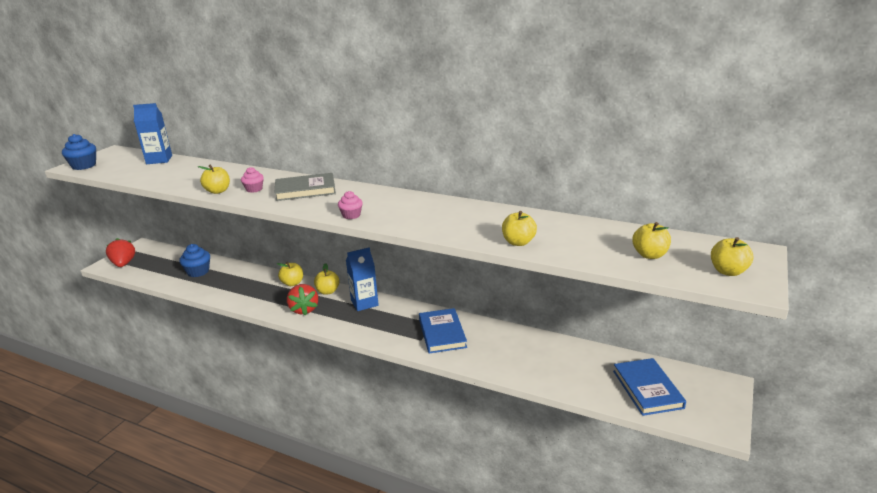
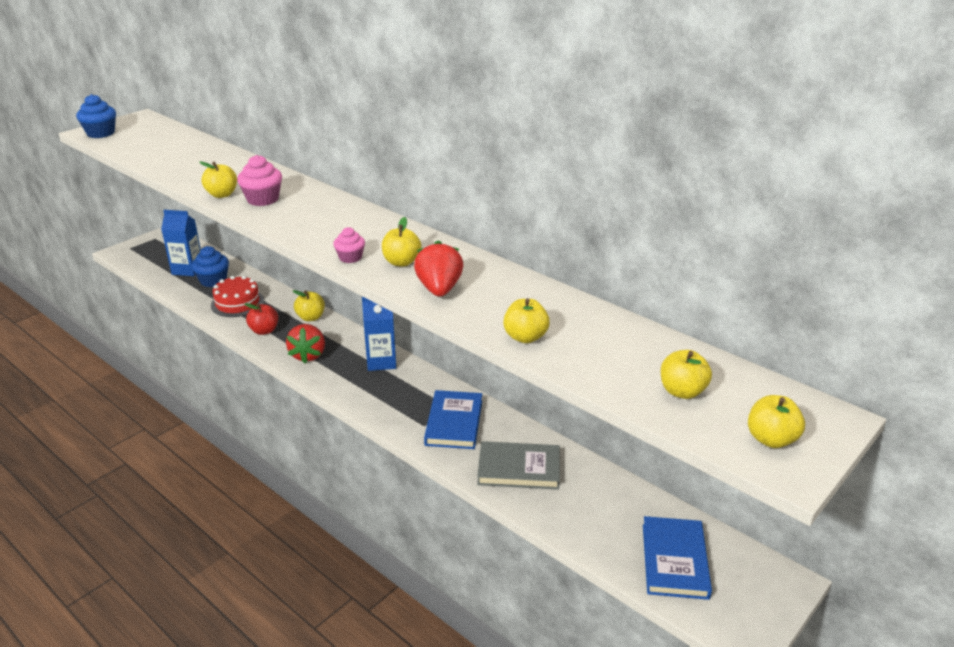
camera: 15 degrees right, 5 degrees up
(124, 264) = (139, 254): red strawberry -> red strawberry (439, 289)
(159, 160) = (183, 138): blue carton -> blue carton (187, 269)
(226, 284) = (237, 303): none -> red cake
(254, 189) = (263, 199): pink cupcake -> pink cupcake, size x1.58
(259, 299) = (264, 330): none -> red apple
(305, 190) = (319, 211): grey book -> grey book (519, 469)
(328, 291) = (346, 337): yellow apple -> yellow apple (401, 262)

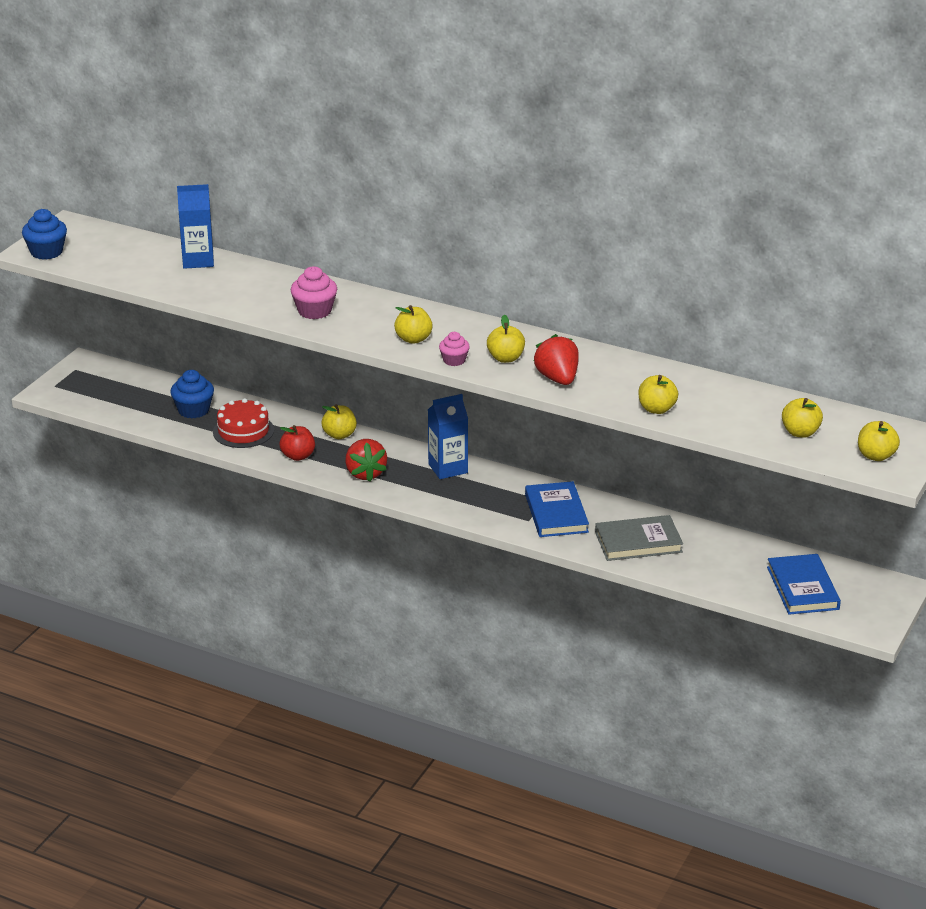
camera: 15 degrees left, 0 degrees up
(187, 269) = (151, 402): blue carton -> blue carton (198, 260)
(222, 194) = (266, 311): yellow apple -> yellow apple (413, 339)

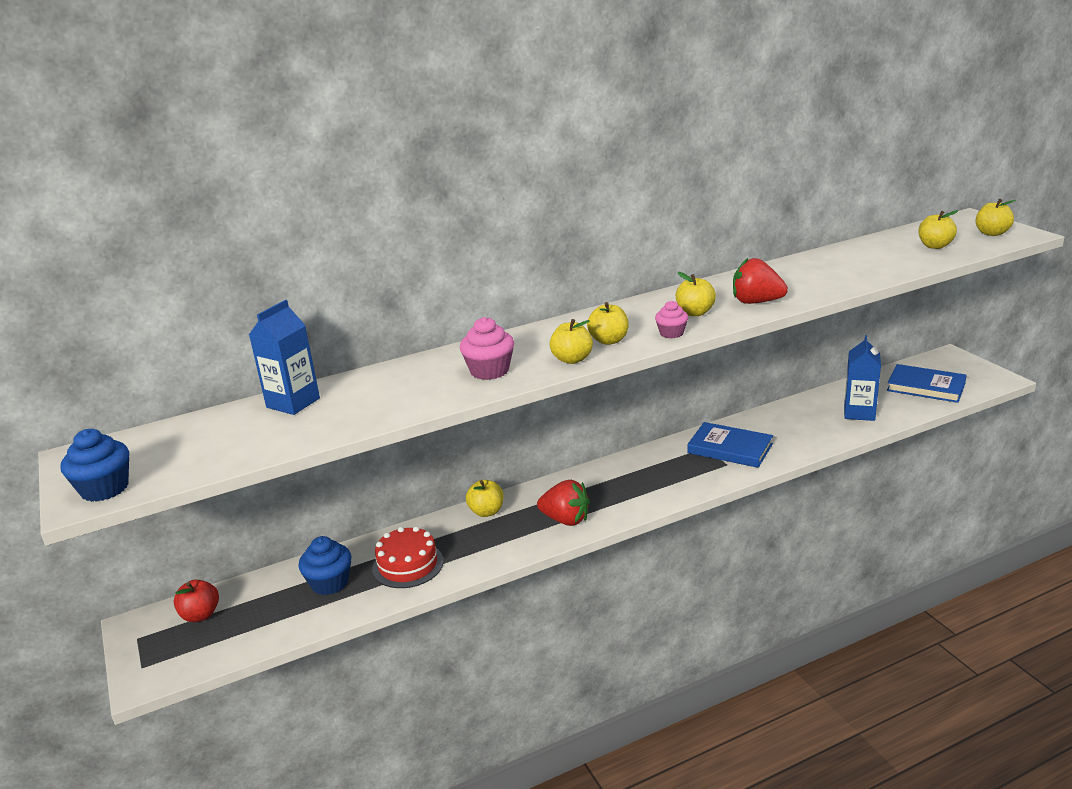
camera: 50 degrees left, 5 degrees down
(298, 456) = (491, 547): red apple -> red apple (200, 615)
(448, 468) = (607, 475): blue carton -> blue carton (859, 413)
(638, 542) = (806, 428): grey book -> none
(656, 409) = (849, 280): yellow apple -> yellow apple (572, 359)

